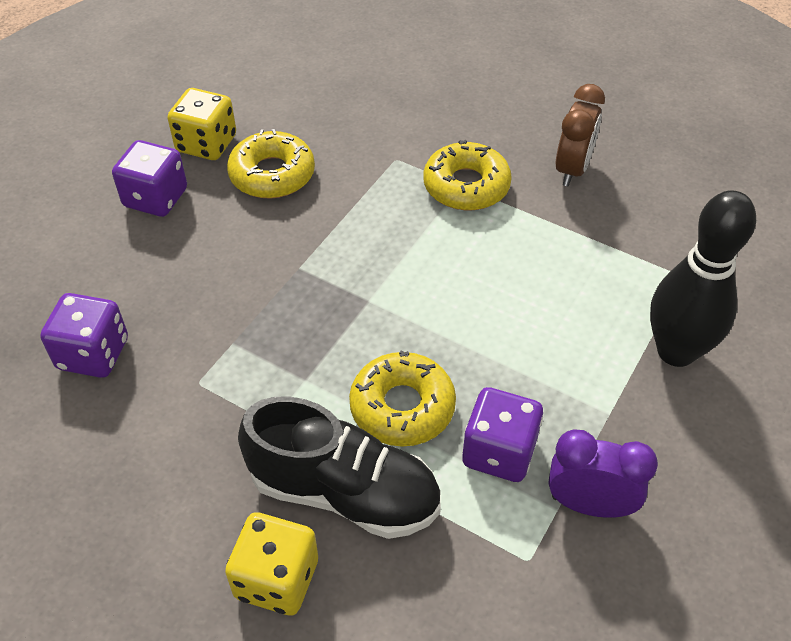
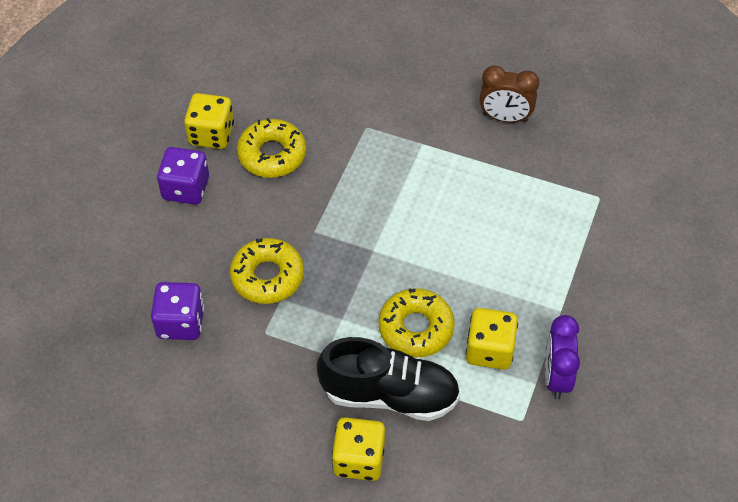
camera: 10 degrees left, 5 degrees up
(466, 186) = (426, 143): yellow donut -> yellow donut (267, 276)
(499, 452) = (489, 350): purple dice -> yellow dice
(572, 169) = (505, 117): brown clock -> brown clock turned 90 degrees clockwise
(589, 504) = (556, 377): purple clock -> purple clock turned 90 degrees counterclockwise
(676, 351) = (601, 257): black bowling pin -> none

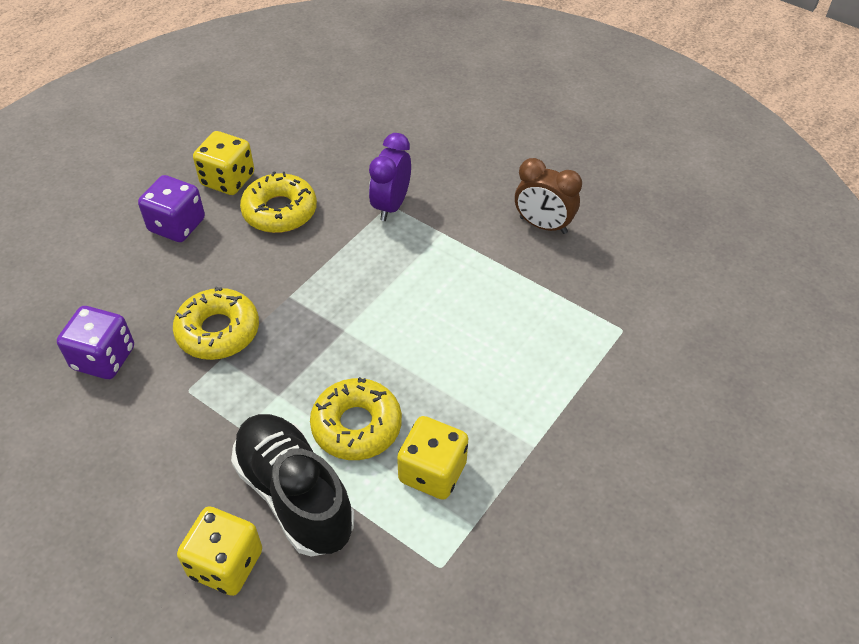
camera: 15 degrees right, 5 degrees down
(389, 394) = (295, 495): black shoe -> black shoe turned 150 degrees counterclockwise
(556, 377) = (501, 524): purple clock -> purple clock (391, 205)

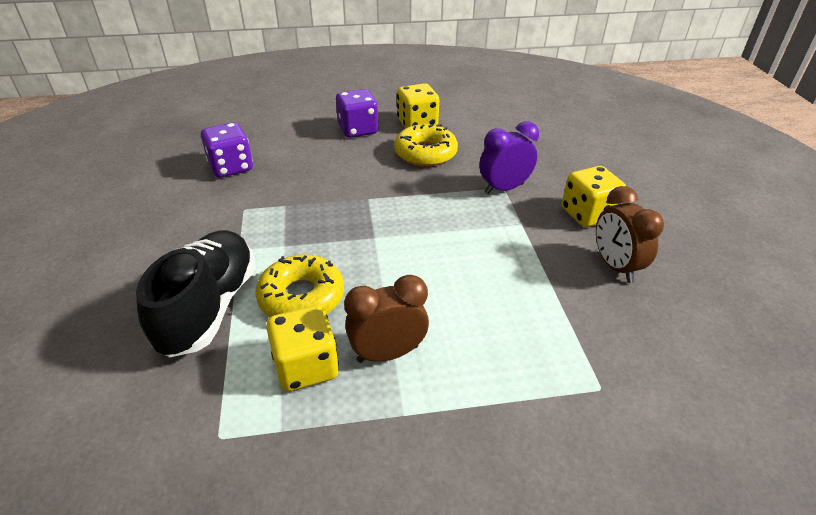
camera: 45 degrees right, 10 degrees down
(218, 331) = (303, 191): yellow donut -> none
(226, 564) = (120, 314): yellow dice -> yellow dice (587, 214)
(474, 415) = (387, 353): none -> brown clock

